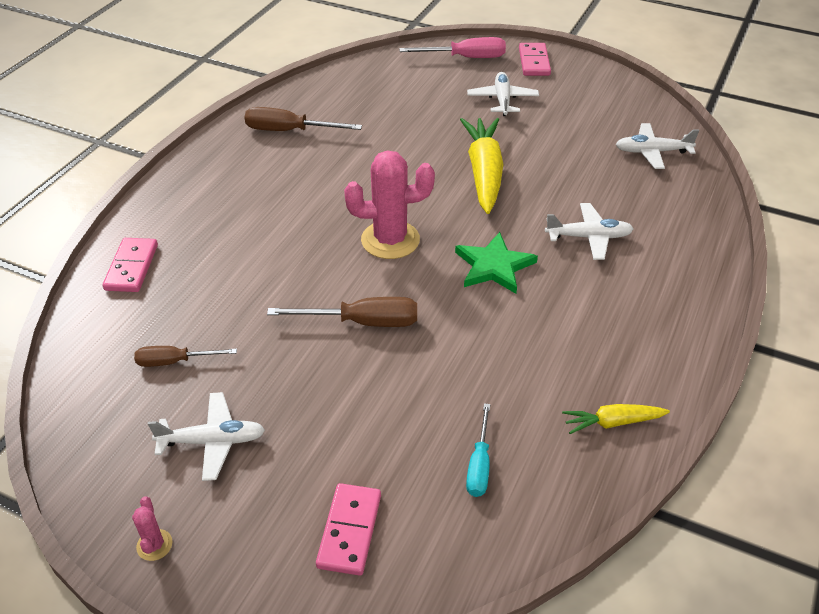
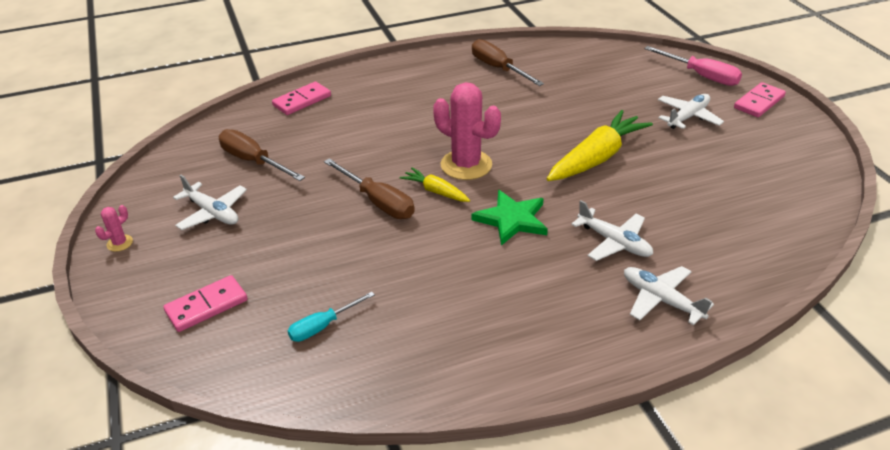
camera: 45 degrees right, 5 degrees down
(175, 361) = (253, 161): brown screwdriver -> brown screwdriver, size x1.56
(612, 422) = (443, 366): yellow carrot -> yellow carrot (435, 191)
(652, 152) = (769, 214): white plane -> white plane (661, 300)

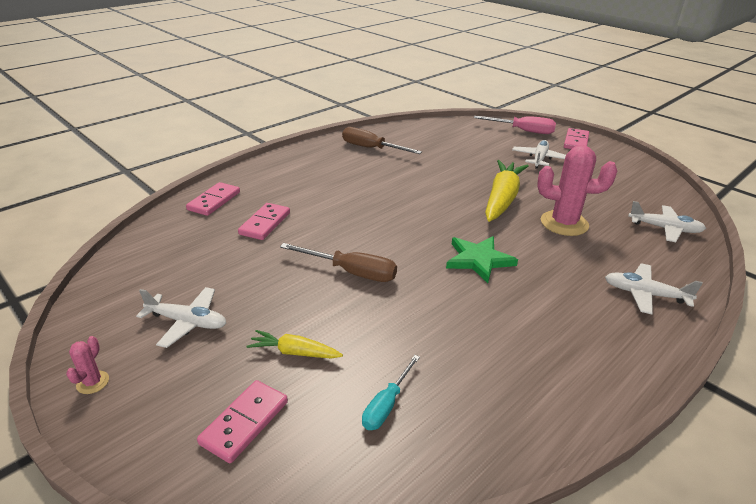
camera: 25 degrees left, 5 degrees down
(253, 161) = (200, 263): brown screwdriver -> none
(333, 134) = (265, 223): none -> pink domino
(435, 191) = (396, 251): yellow carrot -> yellow carrot (294, 352)
(466, 165) = (405, 225): pink cactus -> pink cactus (564, 223)
(614, 242) = (571, 258): white plane -> white plane (665, 229)

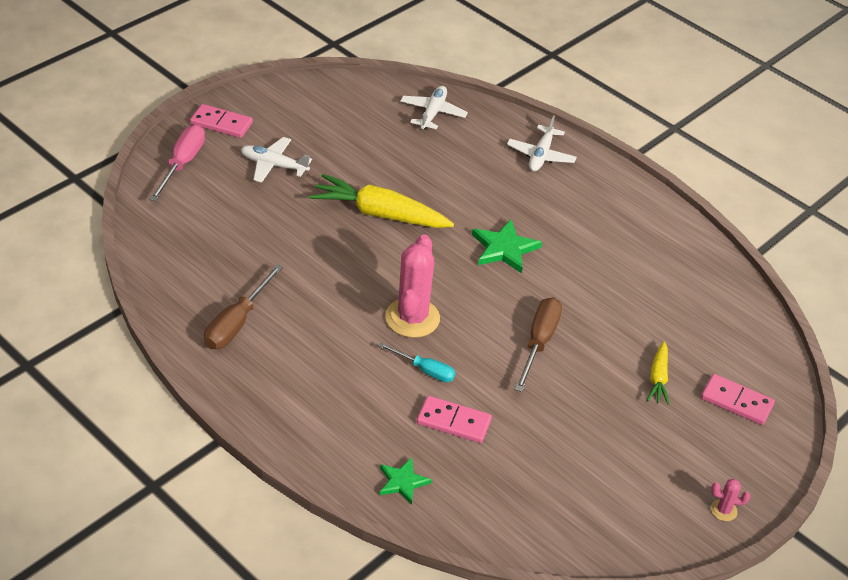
camera: 95 degrees left, 10 degrees up
(187, 322) = (636, 460): white plane -> none
(214, 201) = (402, 482): pink domino -> green star
(386, 405) = (699, 321): turquoise screwdriver -> turquoise screwdriver (425, 370)
(564, 223) = (429, 177): pink cactus -> pink cactus (412, 318)

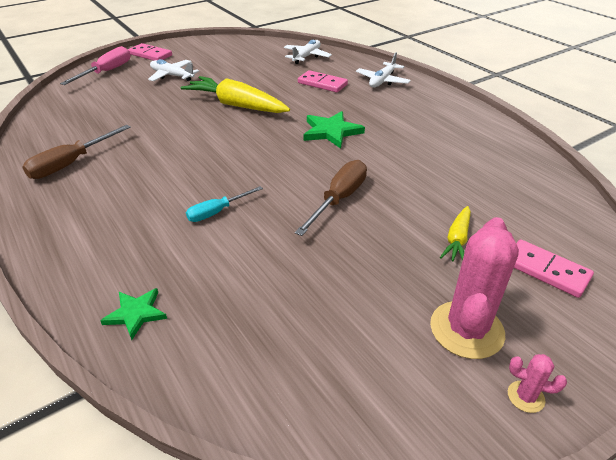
camera: 15 degrees right, 5 degrees down
(412, 318) = (226, 172): pink cactus -> pink cactus (466, 329)
(425, 370) = (217, 212): turquoise screwdriver -> turquoise screwdriver turned 105 degrees clockwise
(453, 421) = (223, 259): pink domino -> pink domino (322, 84)

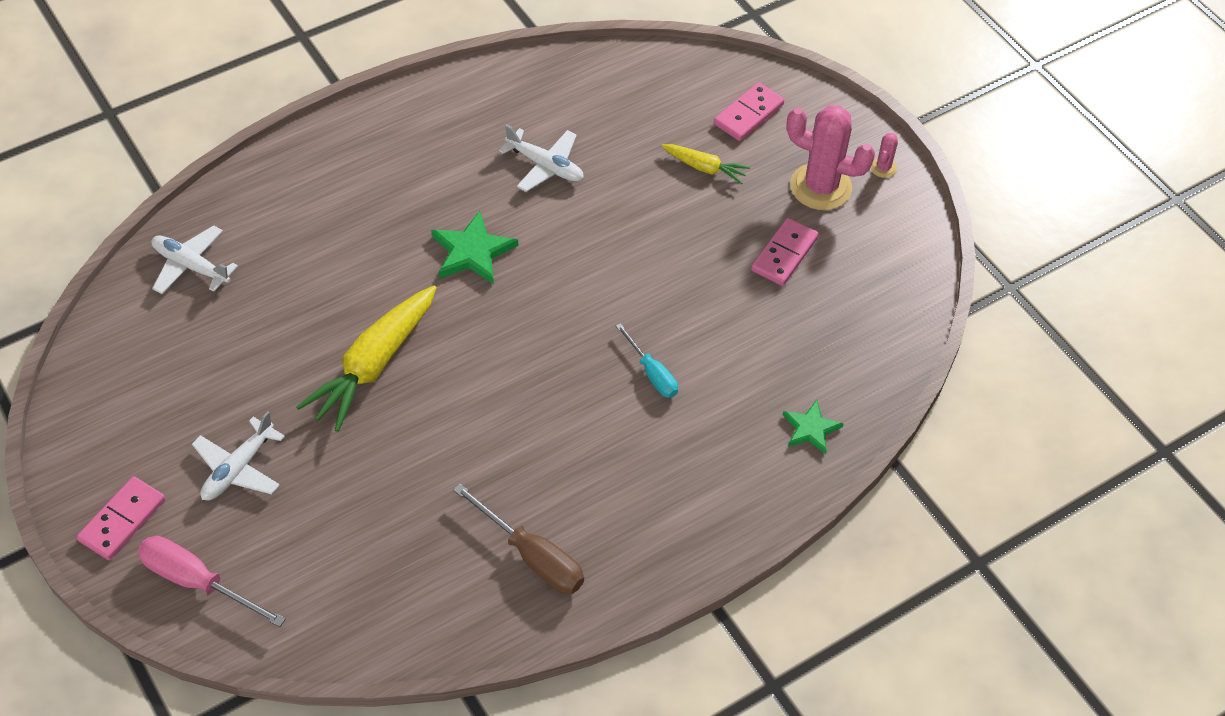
camera: 90 degrees left, 15 degrees up
(322, 84) = (312, 251): pink domino -> pink domino (784, 254)
(339, 199) = (631, 257): brown screwdriver -> none
(382, 81) = (315, 174): white plane -> white plane (545, 166)

